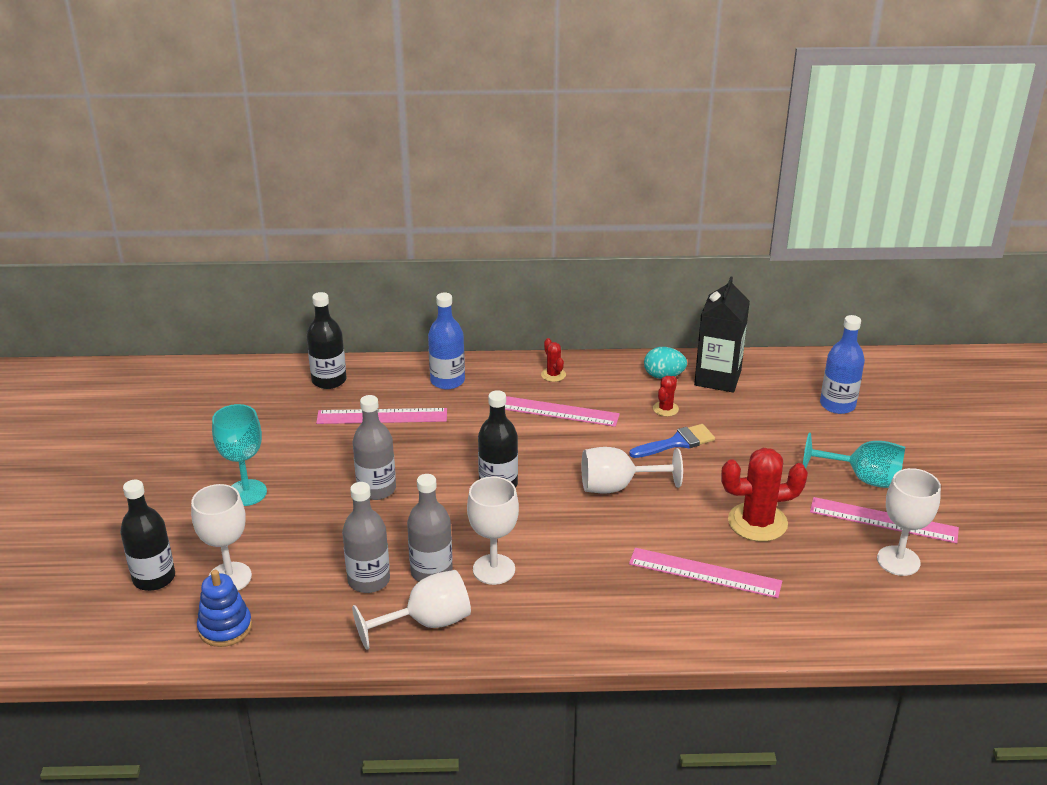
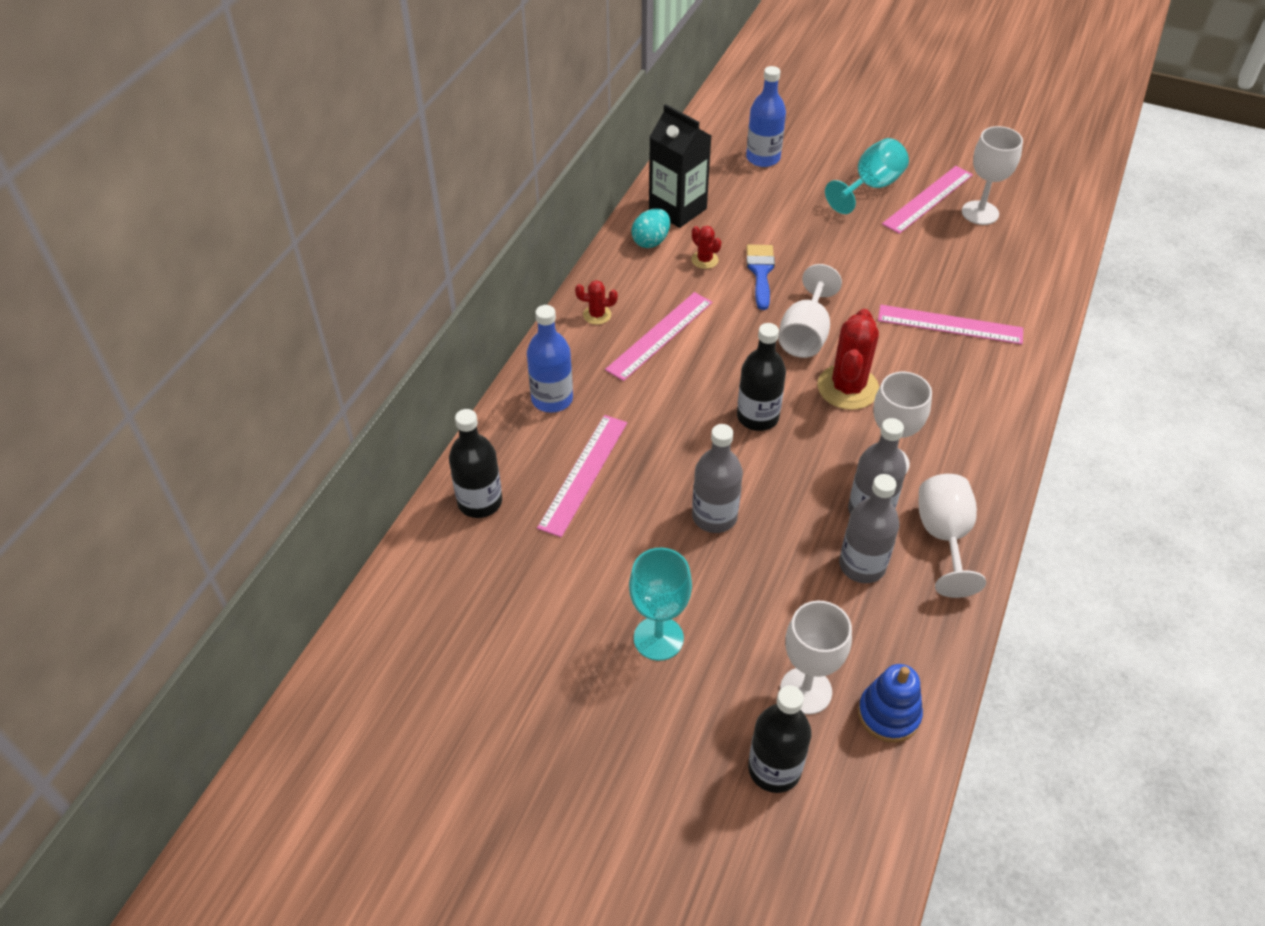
camera: 65 degrees left, 15 degrees up
(704, 573) = (950, 325): pink ruler -> pink ruler turned 60 degrees clockwise
(757, 522) = (898, 268): red cactus -> red cactus (848, 387)

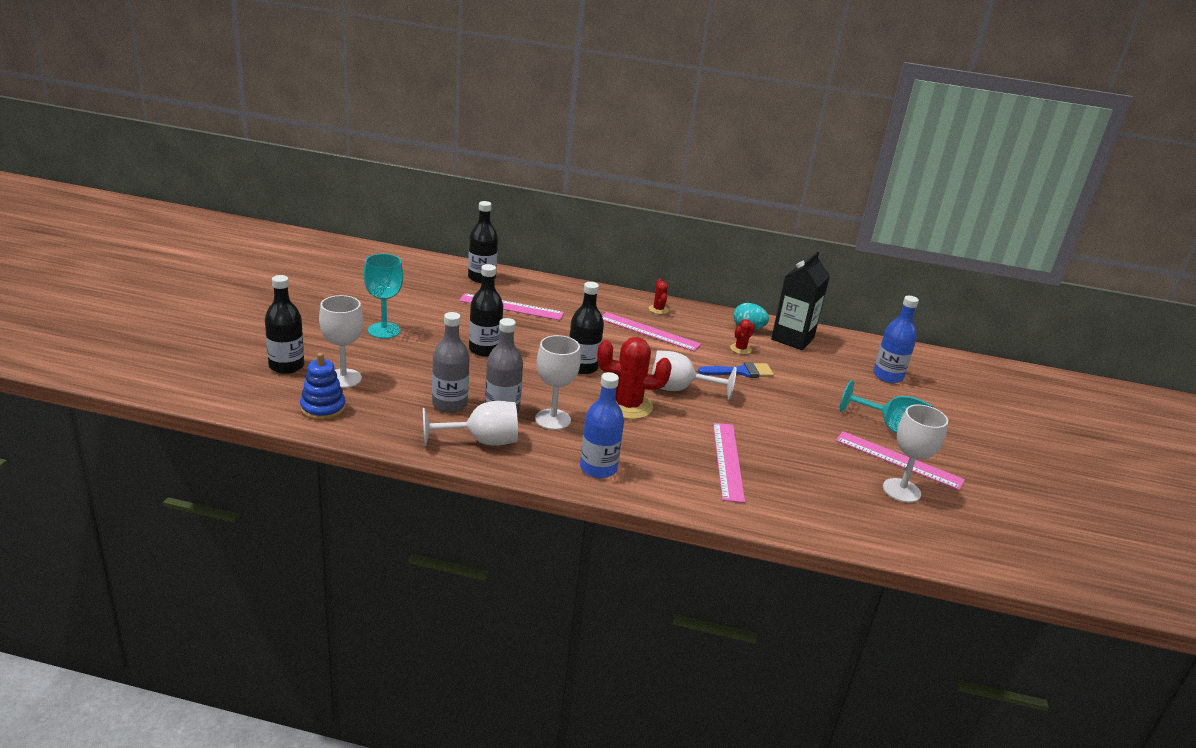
camera: 75 degrees right, 20 degrees down
(552, 399) = (573, 296): blue bottle -> blue bottle (598, 468)
(714, 516) = (484, 349): grey bottle -> black bottle

